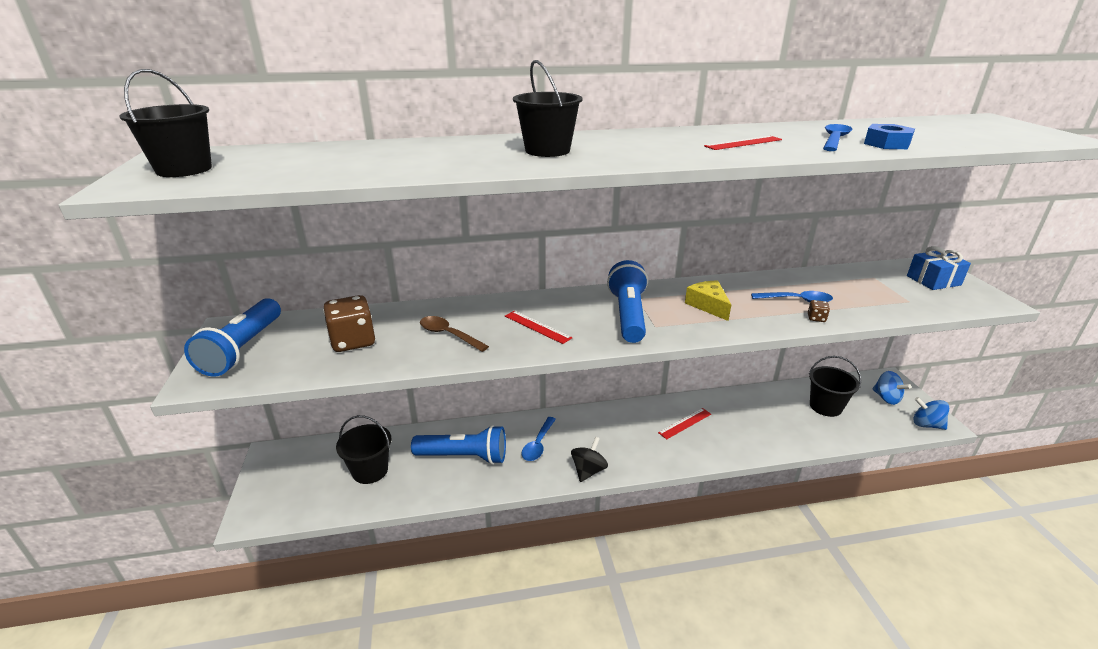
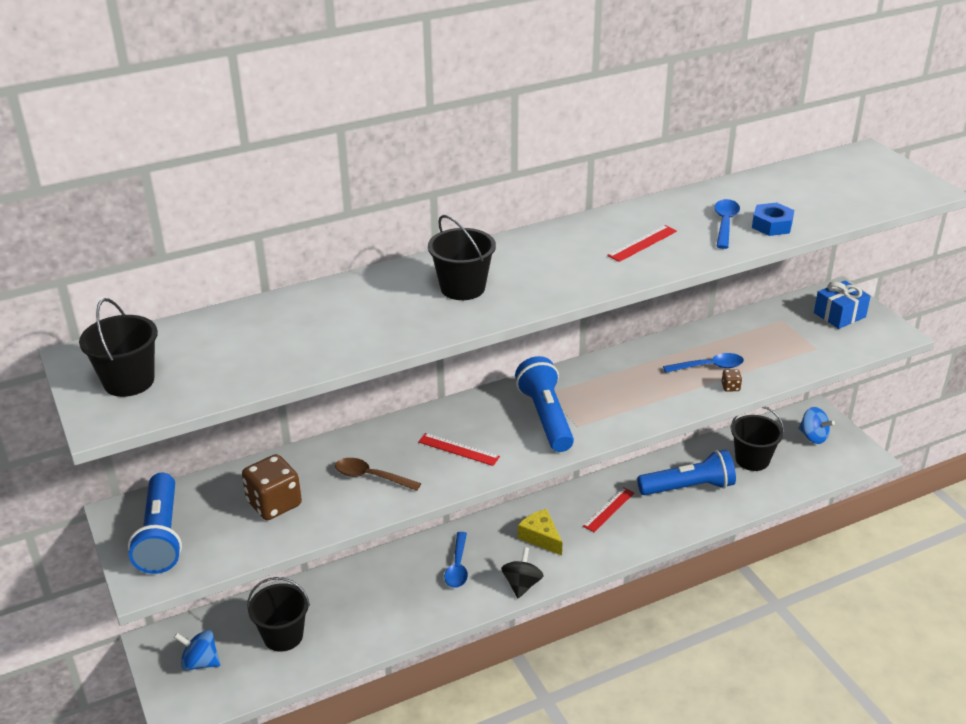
camera: 15 degrees left, 5 degrees up
(464, 456) = (381, 598): blue flashlight -> blue flashlight (688, 487)
(708, 305) = (623, 389): yellow cheese -> yellow cheese (540, 537)
(926, 425) = (853, 461): blue spinning top -> blue spinning top (200, 662)

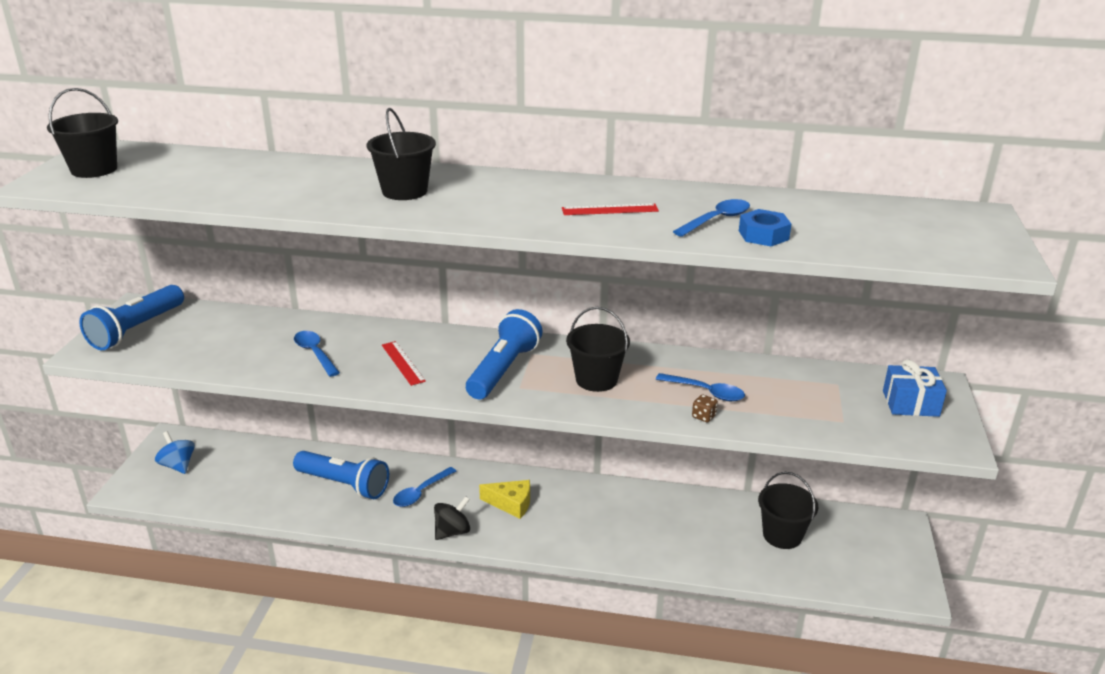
camera: 35 degrees right, 5 degrees down
(274, 504) = (229, 342): brown dice -> none
(283, 636) = (246, 476): black bucket -> black bucket (596, 379)
(371, 477) = (315, 353): brown spoon -> blue spoon
(540, 537) = (511, 504): yellow cheese -> yellow cheese turned 105 degrees clockwise
(609, 509) = (595, 511): red ruler -> none
(688, 487) = (689, 529): blue flashlight -> blue flashlight (344, 485)
(813, 437) = (873, 545): blue spinning top -> none

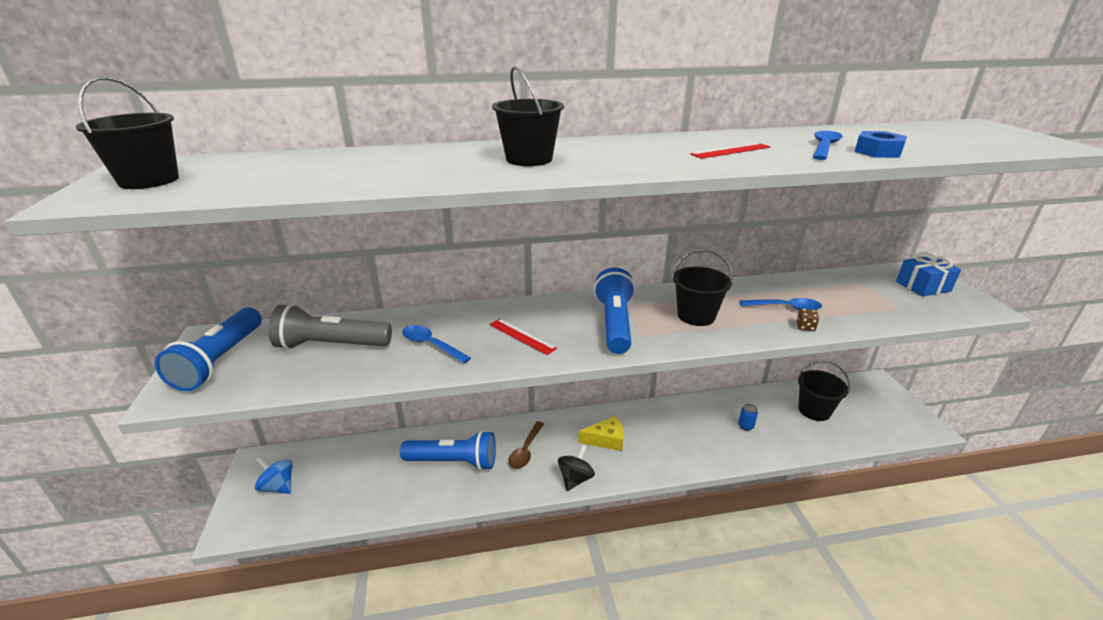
camera: 20 degrees left, 0 degrees up
(231, 335) = (331, 345): none -> grey flashlight
(421, 492) = (525, 450): blue spoon -> brown spoon
(681, 530) = (745, 426): none -> blue can

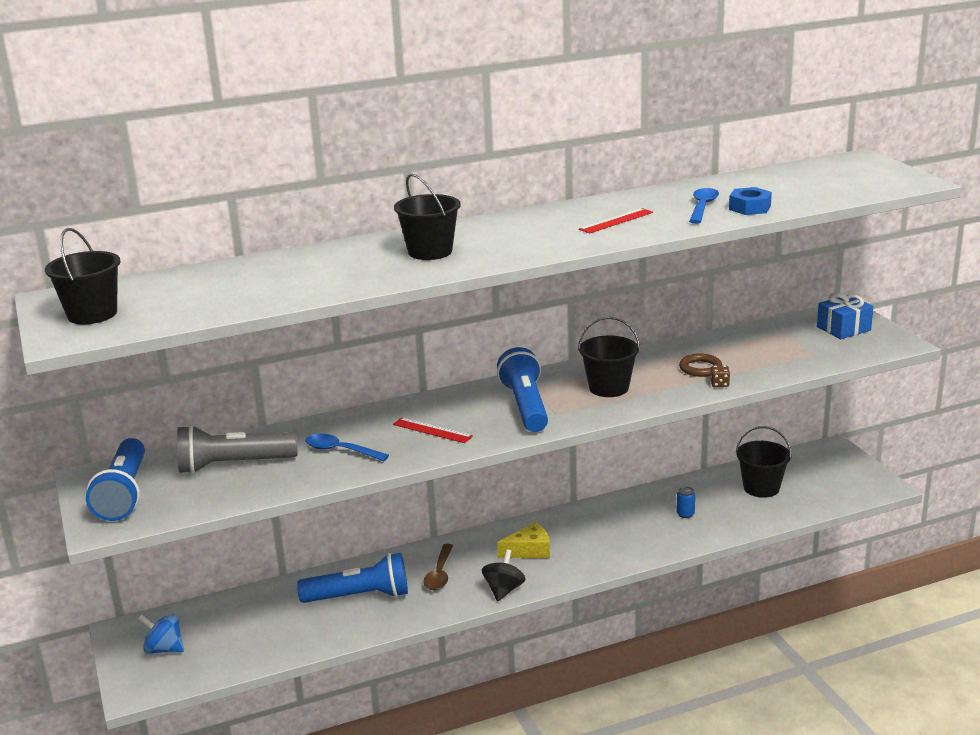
camera: 10 degrees left, 5 degrees down
(785, 308) = (700, 368): blue spoon -> brown ring

